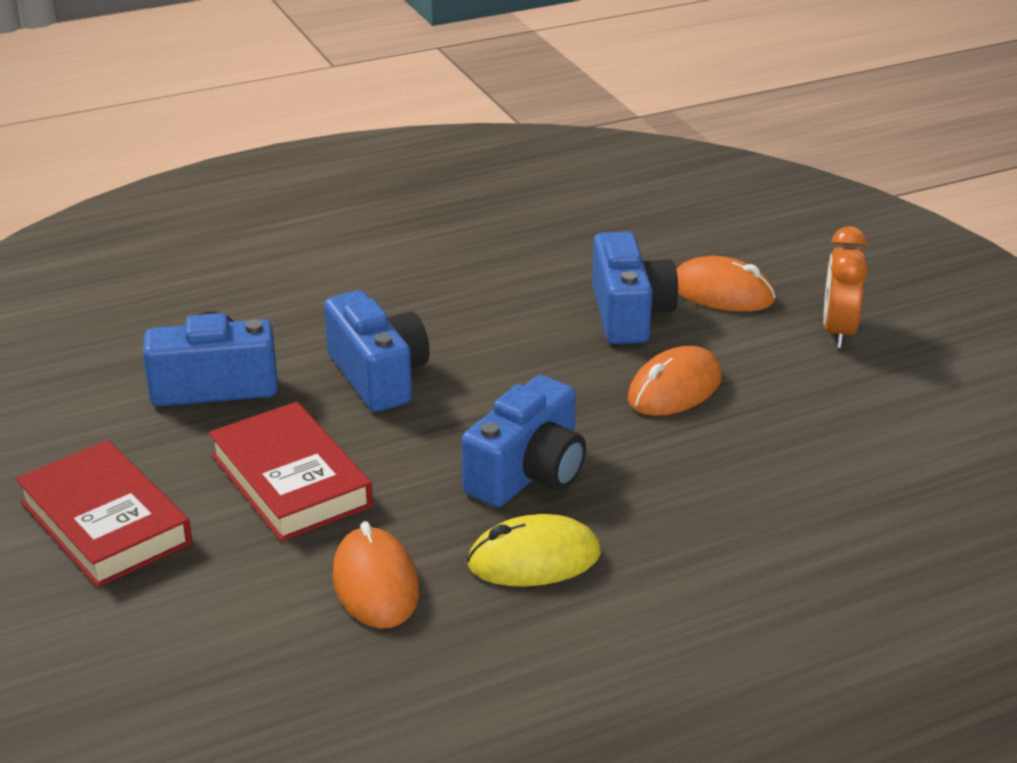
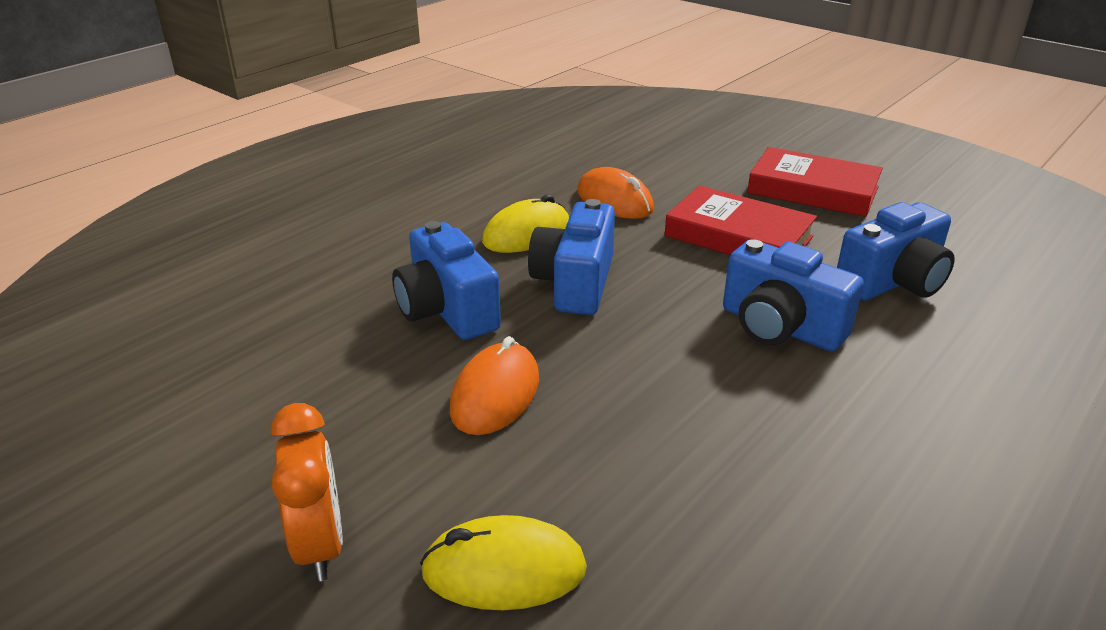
camera: 155 degrees right, 0 degrees up
(629, 314) = (604, 485): blue camera -> blue camera (446, 310)
(722, 293) = (504, 570): orange mouse -> yellow mouse

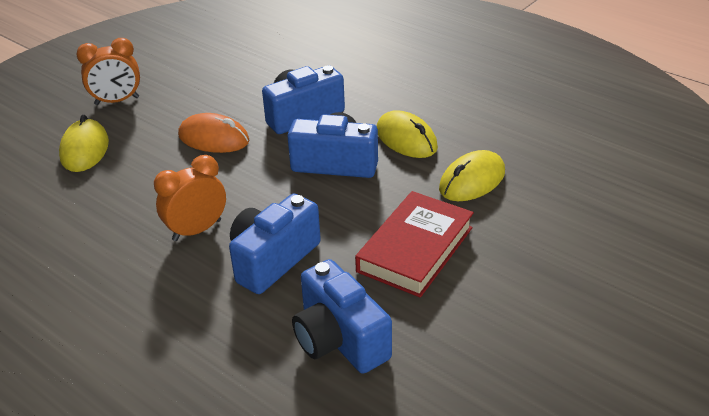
camera: 90 degrees right, 5 degrees up
(614, 201) = (472, 181): orange mouse -> yellow mouse
(735, 395) = (197, 230): none -> orange clock
(812, 190) = (525, 312): red book -> none

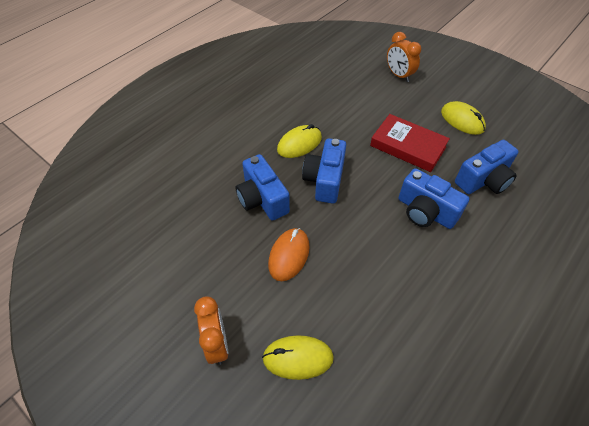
camera: 90 degrees left, 15 degrees up
(197, 230) = (401, 256): orange clock -> orange clock (398, 75)
(472, 181) = (344, 118): yellow mouse -> yellow mouse (462, 120)

